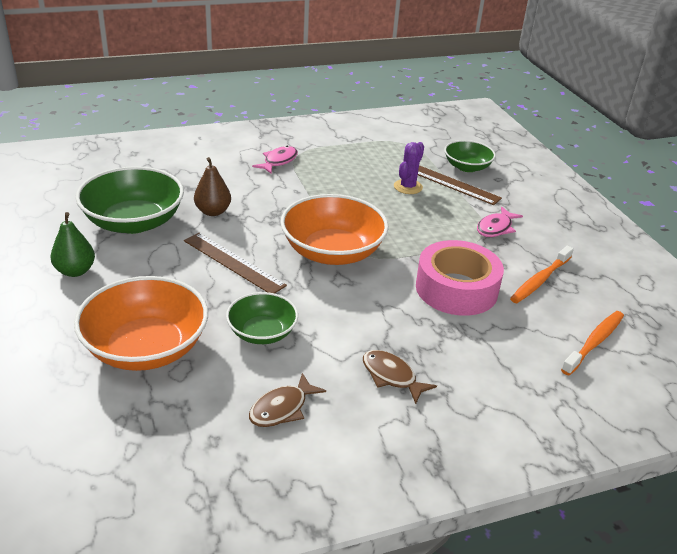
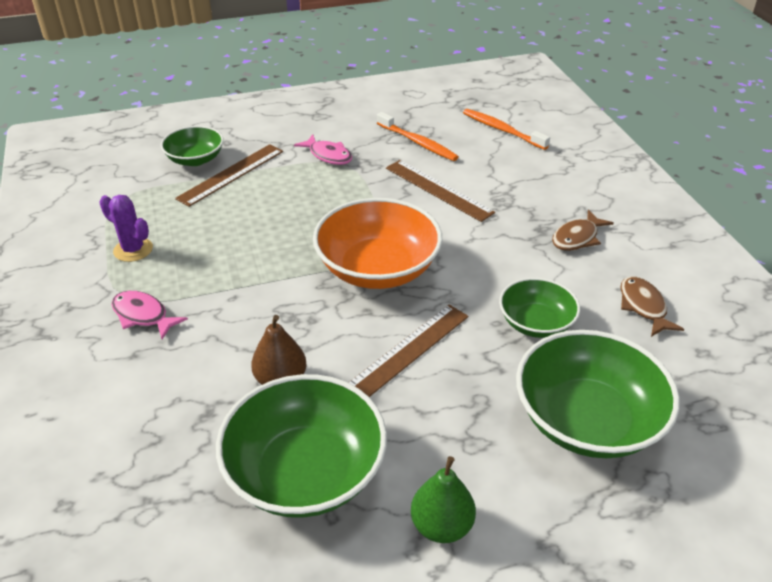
camera: 85 degrees left, 5 degrees up
(146, 348) = (587, 420): orange bowl -> green bowl
(282, 408) = (643, 307): brown fish -> brown fish turned 150 degrees counterclockwise
(408, 187) = (235, 205): purple cactus -> purple cactus (133, 250)
(456, 289) = (438, 190): pink tape -> brown ruler

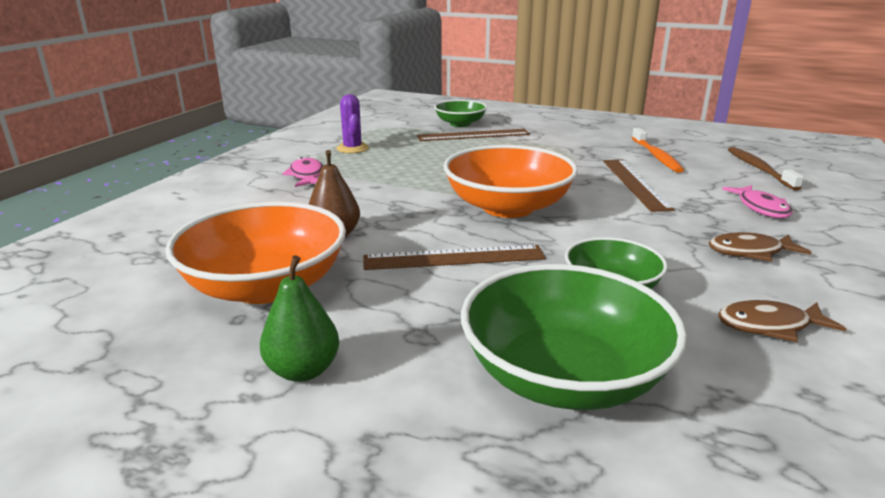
camera: 40 degrees right, 15 degrees down
(305, 471) = (266, 286): green bowl -> orange bowl
(328, 155) = (563, 144): pink fish -> pink fish (761, 208)
(502, 130) = (759, 169): orange toothbrush -> brown toothbrush
(643, 307) = (769, 326): brown fish -> brown fish turned 120 degrees counterclockwise

